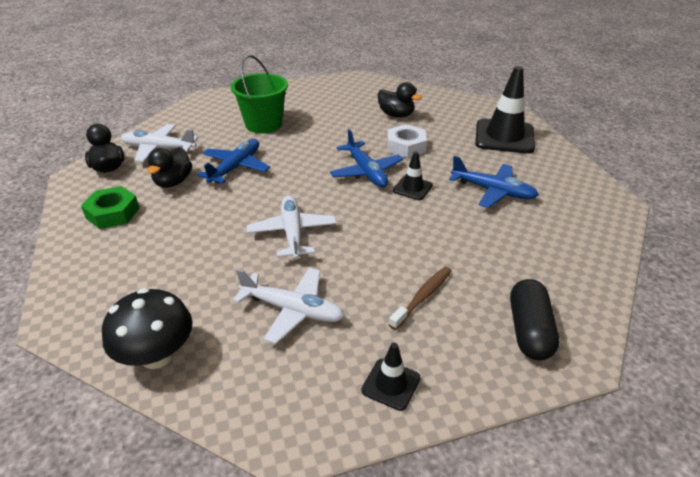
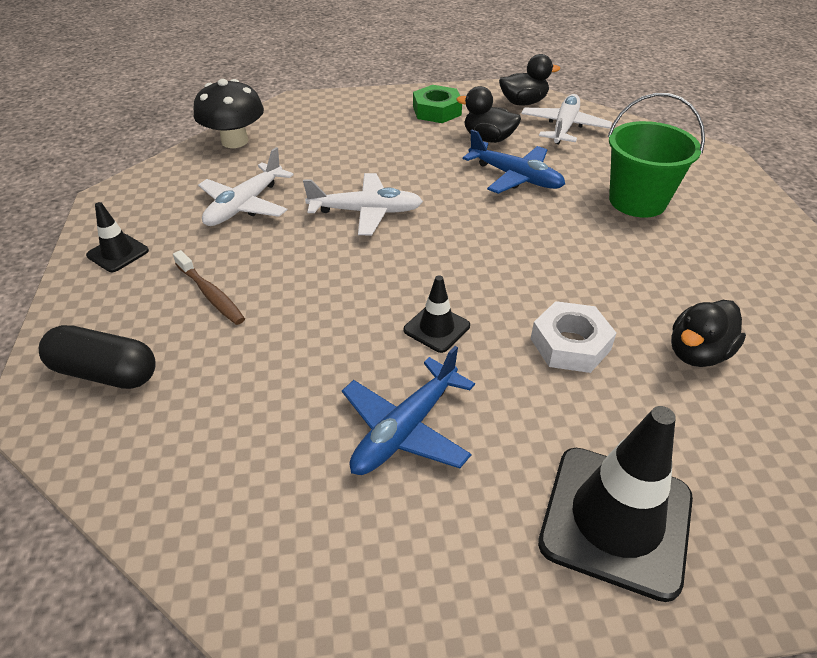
camera: 100 degrees right, 5 degrees up
(366, 171) = (491, 286): blue plane -> none

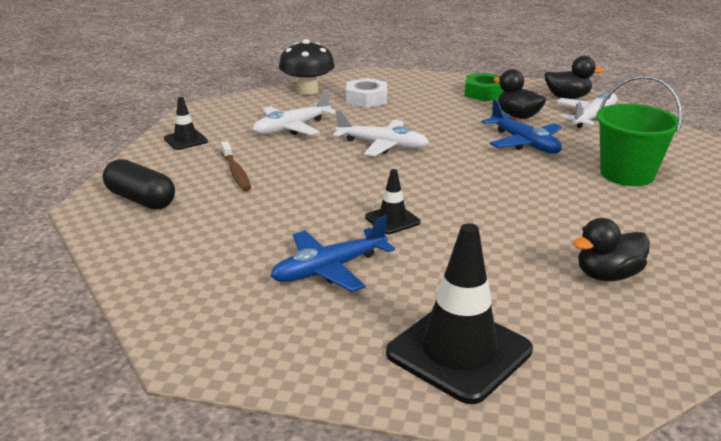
camera: 20 degrees right, 15 degrees down
(570, 344) = (496, 249): white nut -> white nut (366, 99)

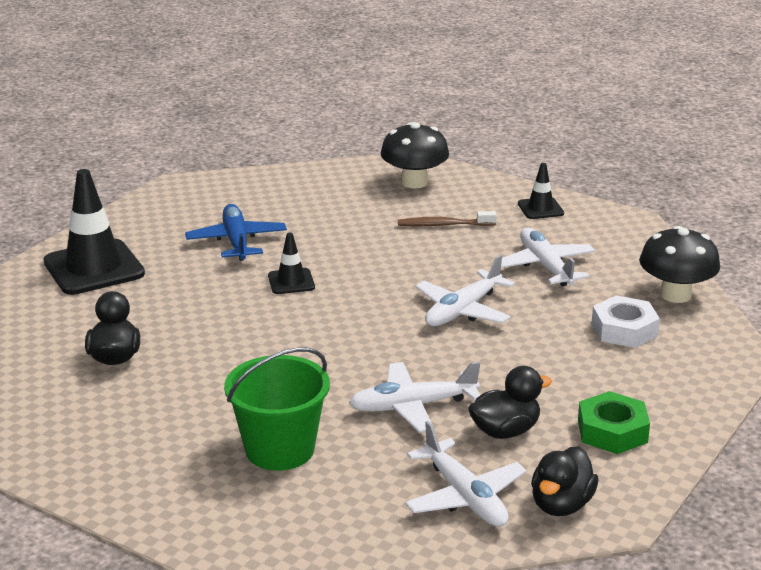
camera: 110 degrees right, 0 degrees up
(141, 199) = (414, 182): black capsule -> black mushroom
(524, 143) = (413, 406): blue plane -> white plane

